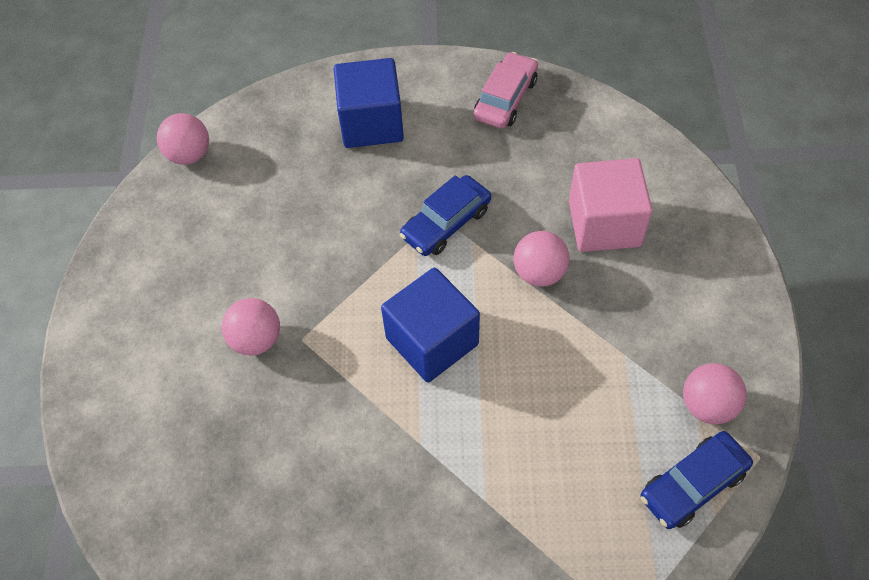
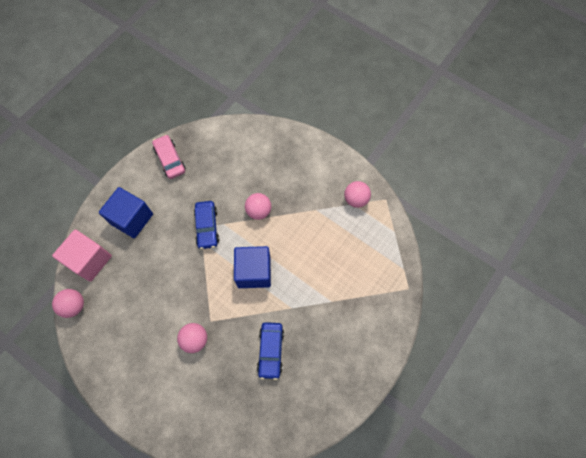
camera: 55 degrees left, 10 degrees up
(604, 224) = (258, 172): pink cube -> pink cube (89, 260)
(692, 484) = (378, 228): blue car -> blue car (270, 351)

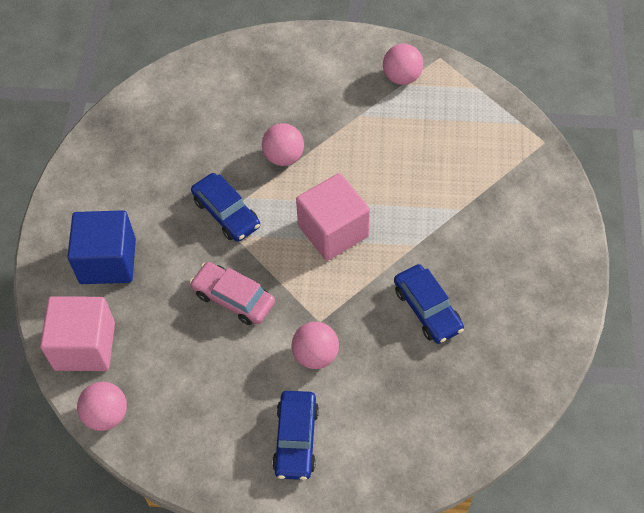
camera: 30 degrees left, 10 degrees down
(152, 381) = (296, 439): none -> blue car
(170, 160) = (107, 160): pink car -> pink car (233, 298)
(254, 272) = (333, 231): blue cube -> pink cube

